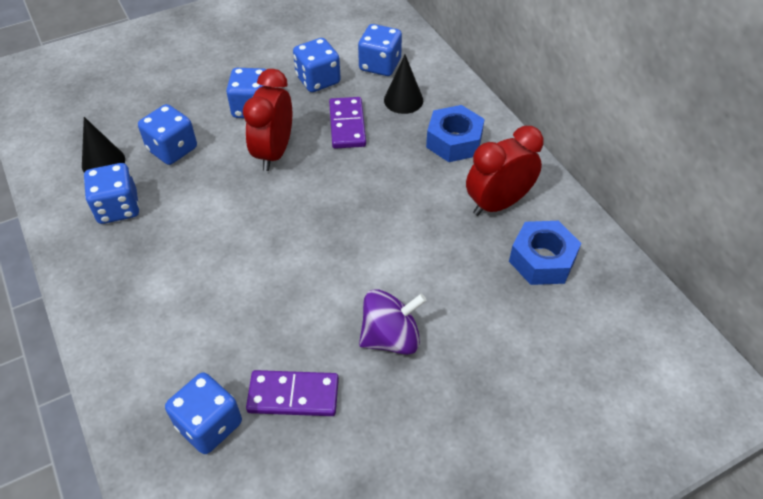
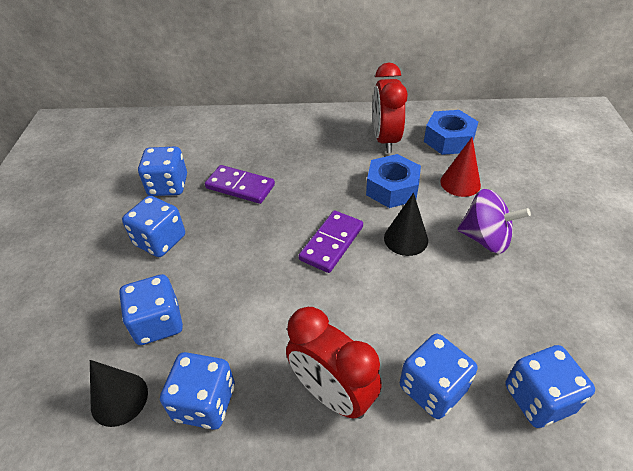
camera: 60 degrees left, 5 degrees down
(274, 152) = (232, 244): red clock -> red clock (332, 394)
(293, 395) = (523, 321): purple domino -> purple domino (331, 243)
(380, 65) = (188, 145): blue dice -> blue dice (432, 388)
(391, 337) = (485, 239): purple spinning top -> purple spinning top turned 105 degrees clockwise
(403, 100) = (241, 147): black cone -> black cone (406, 239)
(454, 141) = (308, 138): blue nut -> blue nut (392, 188)
(468, 292) = (460, 183): none -> red cone

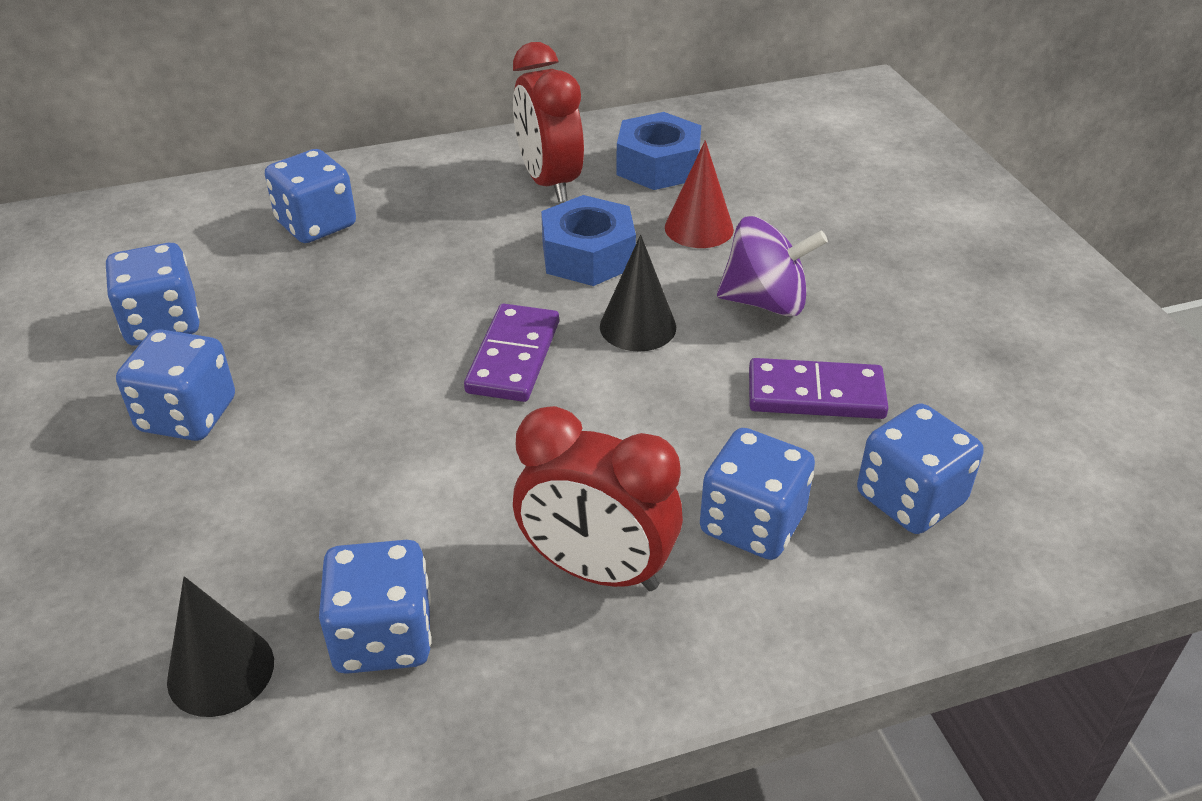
camera: 20 degrees left, 5 degrees down
(158, 323) = (243, 543): blue dice -> blue dice (316, 224)
(240, 187) = (308, 300): purple domino -> purple domino (815, 394)

